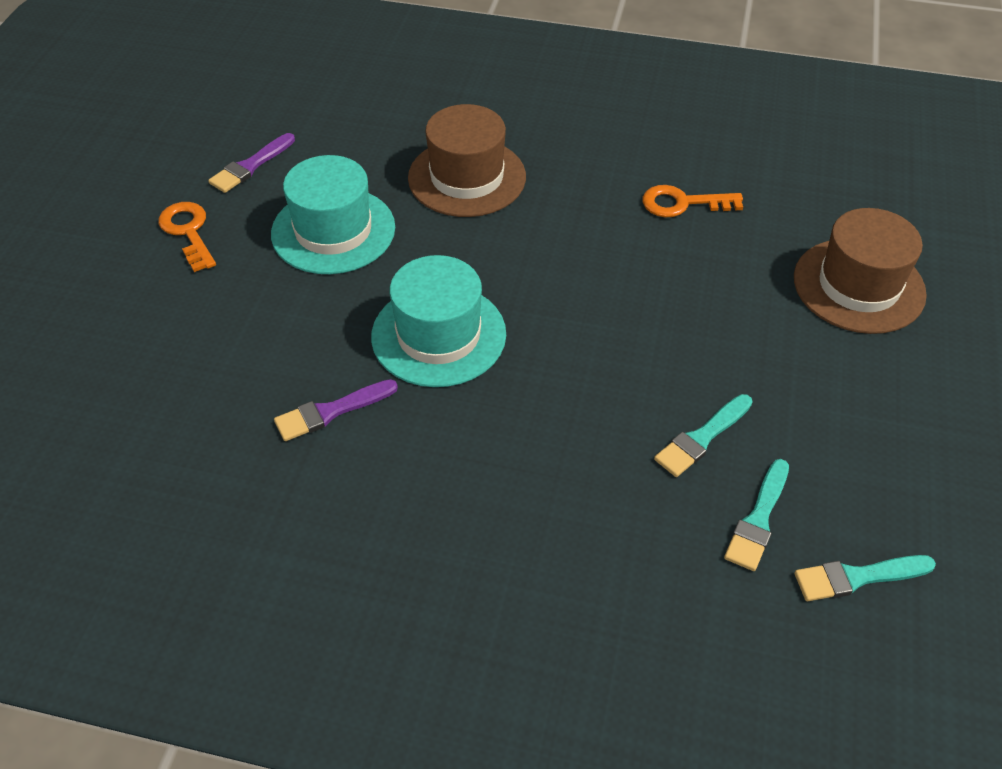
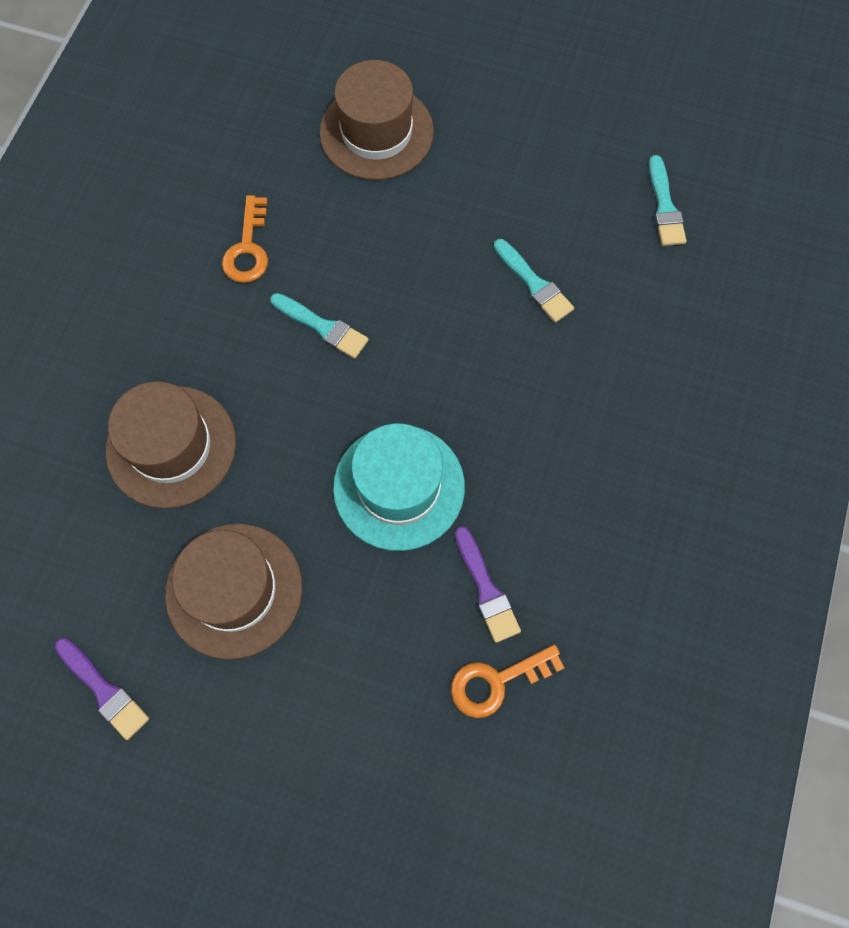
camera: 85 degrees left, 20 degrees up
(188, 232) = (210, 757): orange key -> orange key (496, 682)
(333, 231) = (234, 590): turquoise hat -> brown hat
(758, 519) = (614, 259): turquoise brush -> turquoise brush (322, 327)

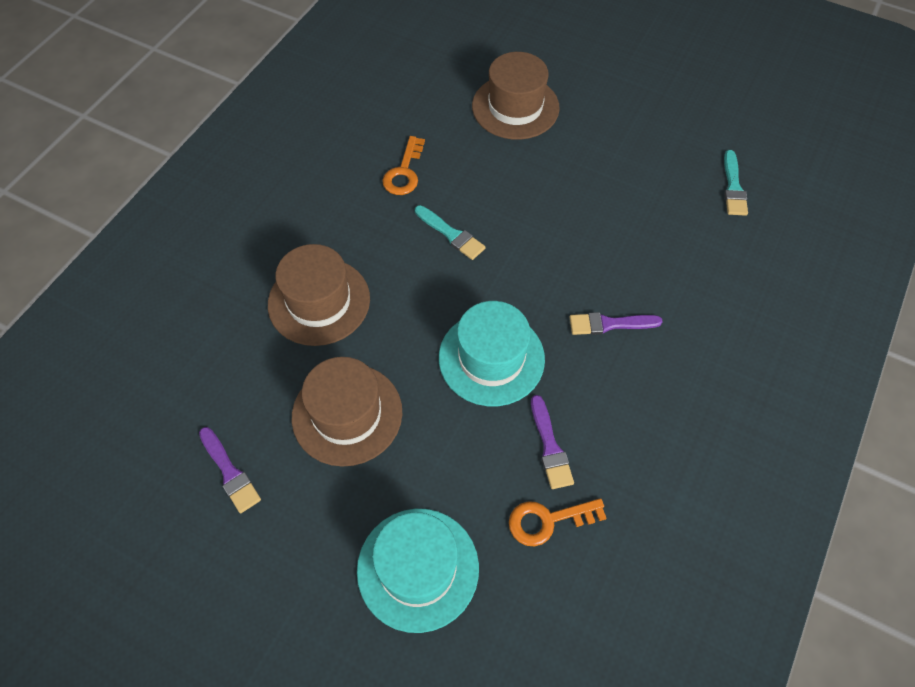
camera: 10 degrees right, 10 degrees down
(353, 768) = (418, 568): none -> turquoise hat
(534, 284) = (621, 227): turquoise brush -> none
(536, 418) = (609, 324): none -> purple brush

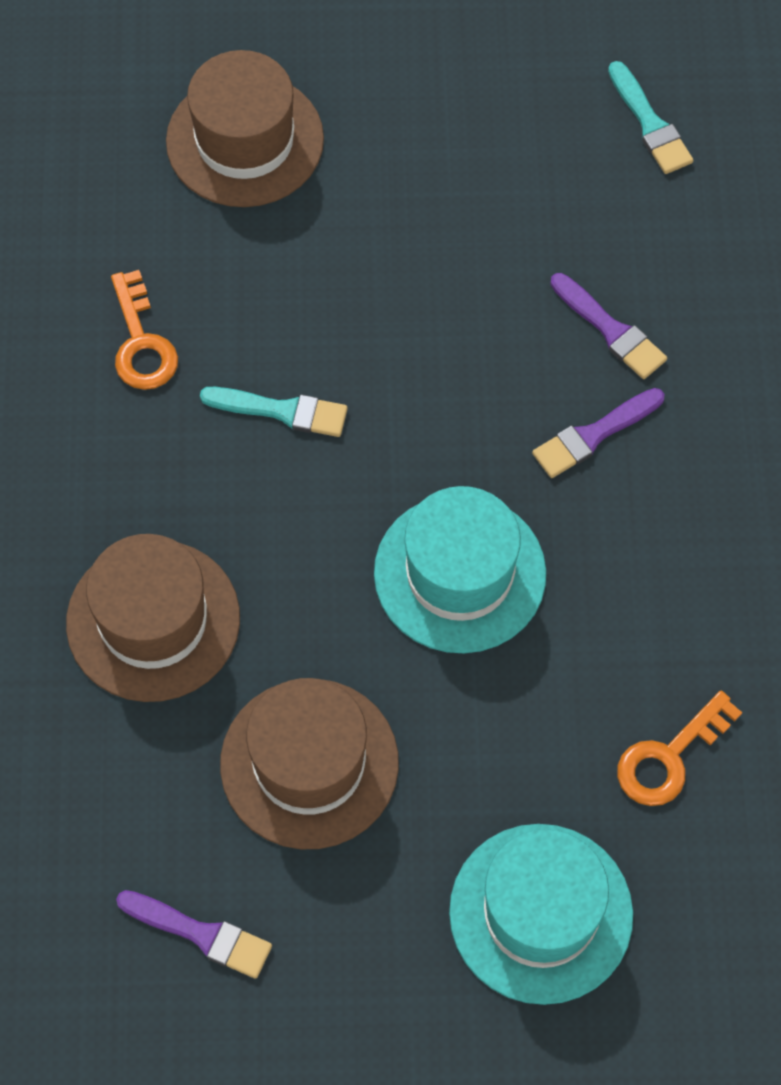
camera: 30 degrees left, 5 degrees up
(550, 447) = (614, 657): purple brush -> purple brush (610, 330)

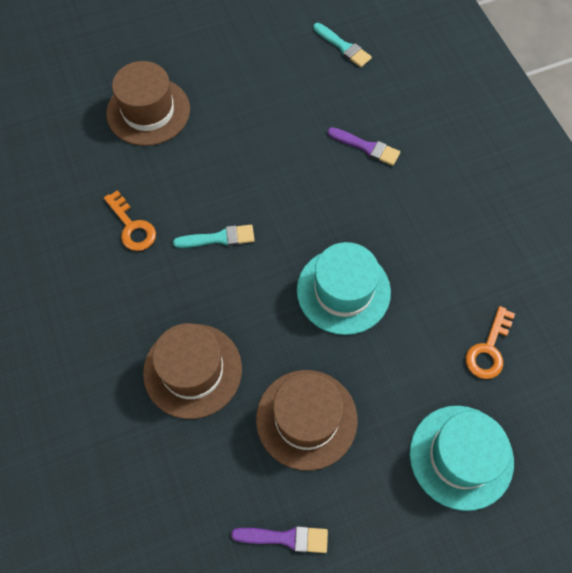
camera: 20 degrees left, 0 degrees up
(593, 435) = (380, 200): purple brush -> none

